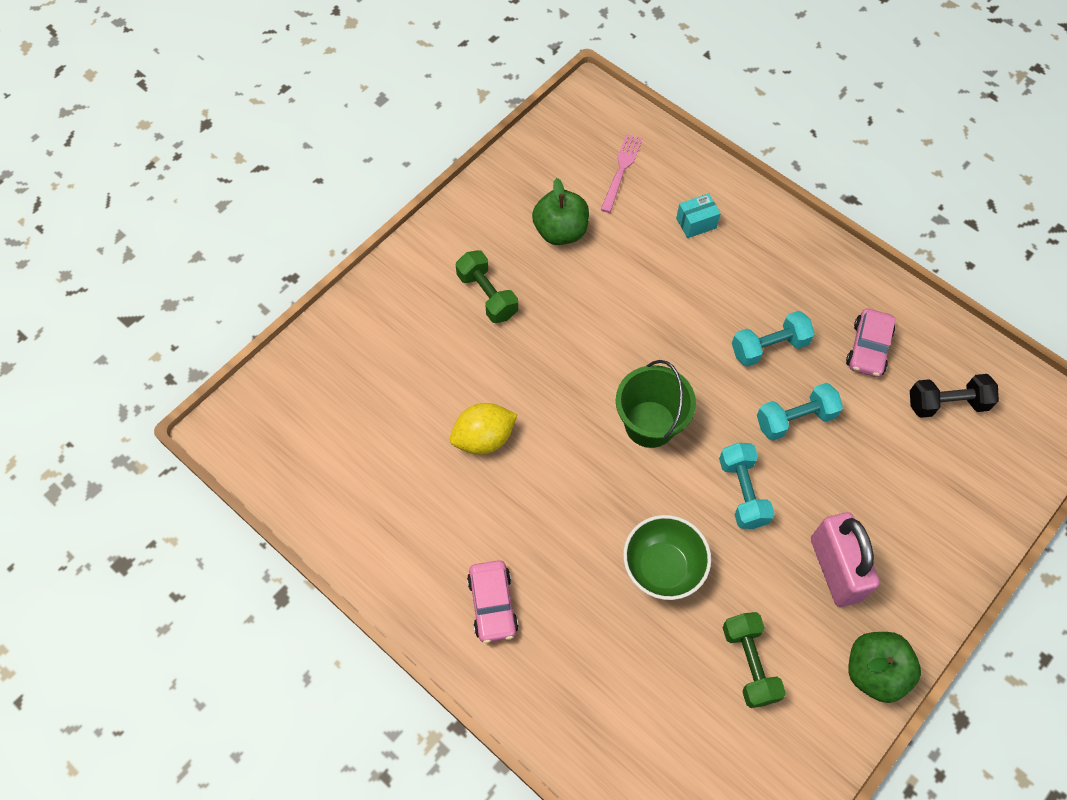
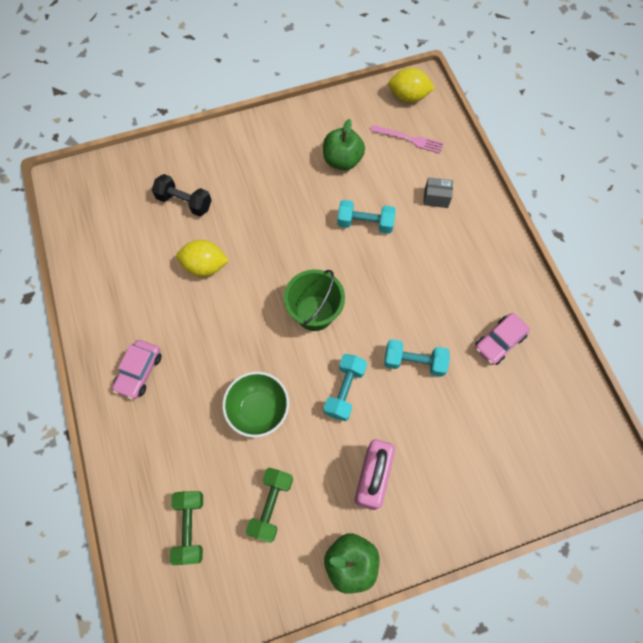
camera: 30 degrees right, 5 degrees up
(487, 295) = (268, 178): green dumbbell -> green dumbbell (190, 527)
(586, 120) = (408, 97): none -> yellow lemon
(621, 169) = (410, 139): pink fork -> pink fork turned 60 degrees clockwise
(696, 223) = (436, 198): turquoise box -> grey box
(769, 347) = (429, 304): turquoise dumbbell -> turquoise dumbbell (365, 223)
(947, 403) = (531, 410): black dumbbell -> black dumbbell (184, 202)

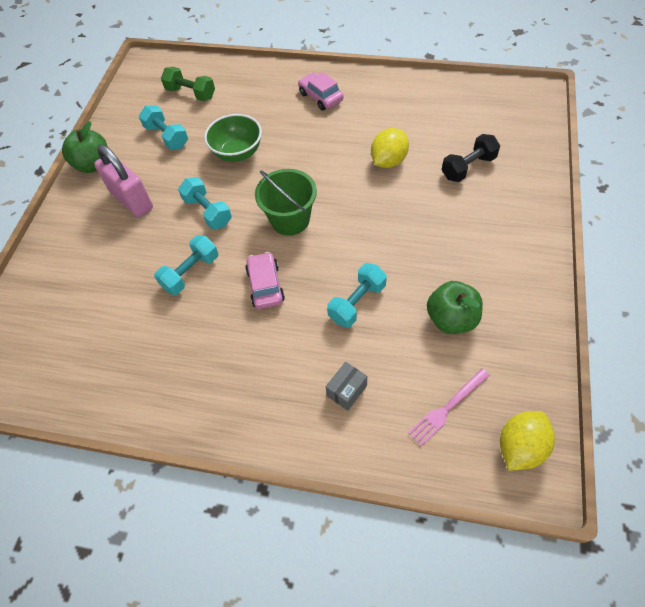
camera: 125 degrees right, 10 degrees down
(271, 505) = (167, 137): green dumbbell -> turquoise dumbbell
(499, 341) = (152, 354): pink car -> pink car (265, 285)

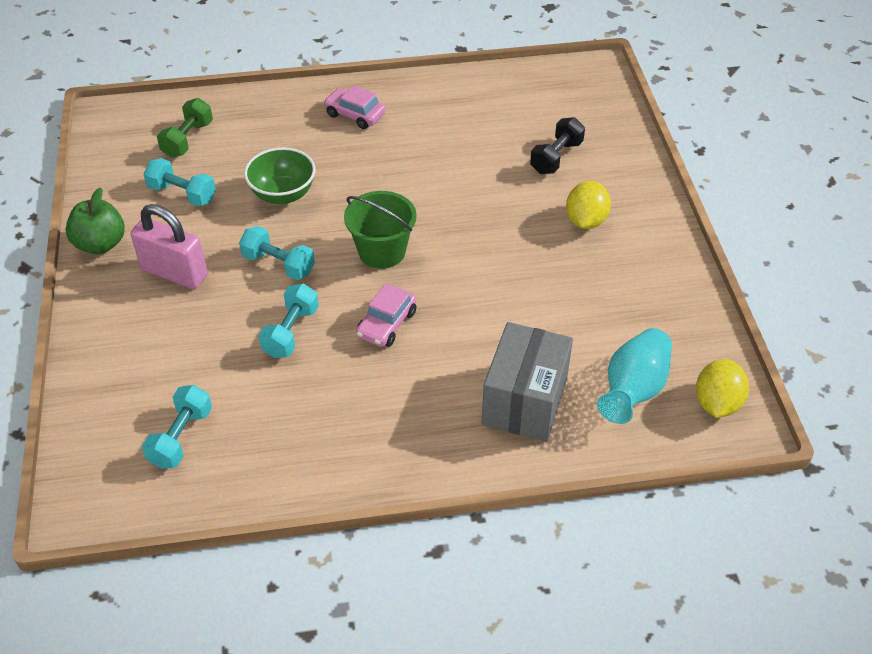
camera: 25 degrees left, 10 degrees down
(191, 93) = (188, 139): green dumbbell -> green dumbbell turned 75 degrees counterclockwise
(265, 285) = (386, 324): pink car -> pink car turned 120 degrees counterclockwise
(347, 391) = (525, 401): grey box -> grey box, size x2.26
(357, 302) = (497, 316): turquoise dumbbell -> turquoise dumbbell (181, 437)
(388, 161) = (466, 168): yellow lemon -> yellow lemon (585, 221)
(446, 409) = (633, 390): pink fork -> turquoise vase
(451, 319) = (602, 307): green apple -> none

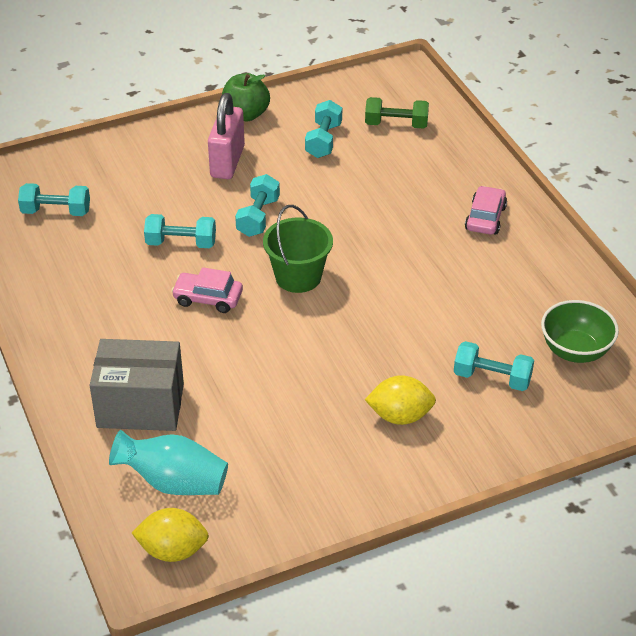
camera: 75 degrees right, 5 degrees down
(283, 194) = (348, 198): green bowl -> green bowl (575, 351)
(556, 157) = (492, 378): black dumbbell -> turquoise dumbbell

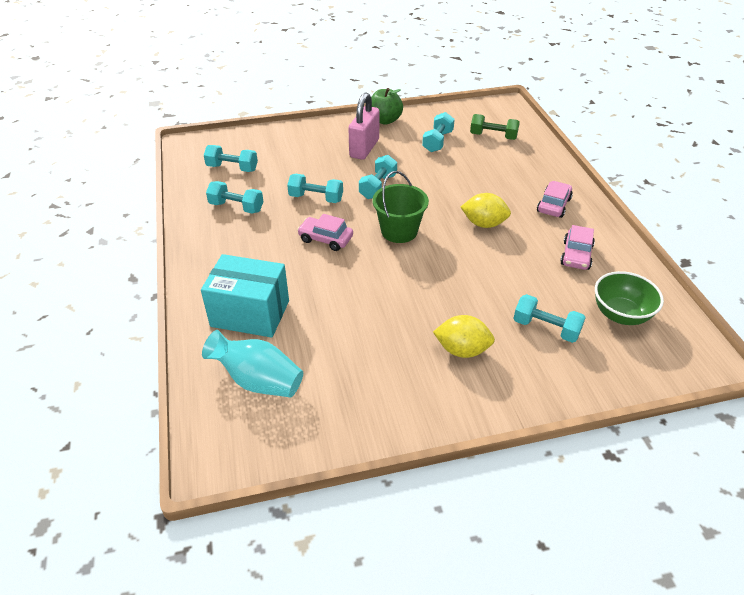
camera: 10 degrees right, 0 degrees up
(80, 268) = (236, 207): none -> turquoise dumbbell
(140, 406) = (250, 313): grey box -> turquoise box
(173, 550) = (240, 442): yellow lemon -> yellow lemon (484, 224)
(518, 283) = (576, 255): none -> pink car

